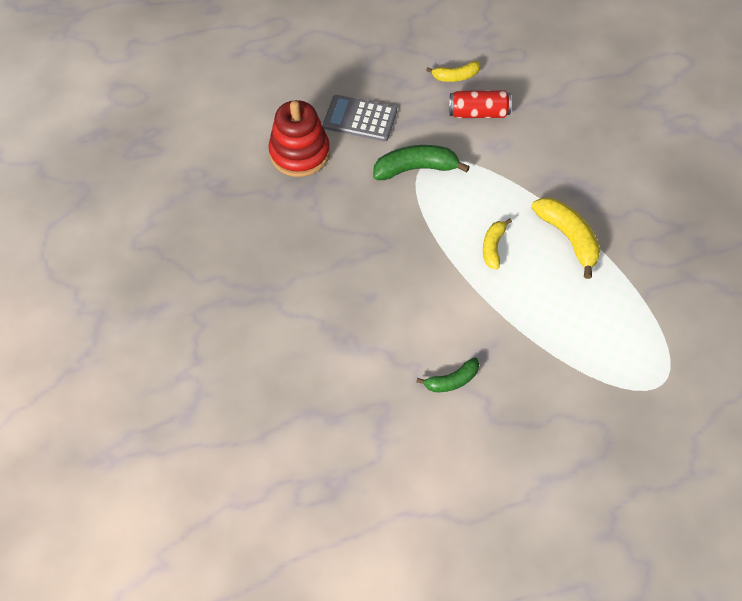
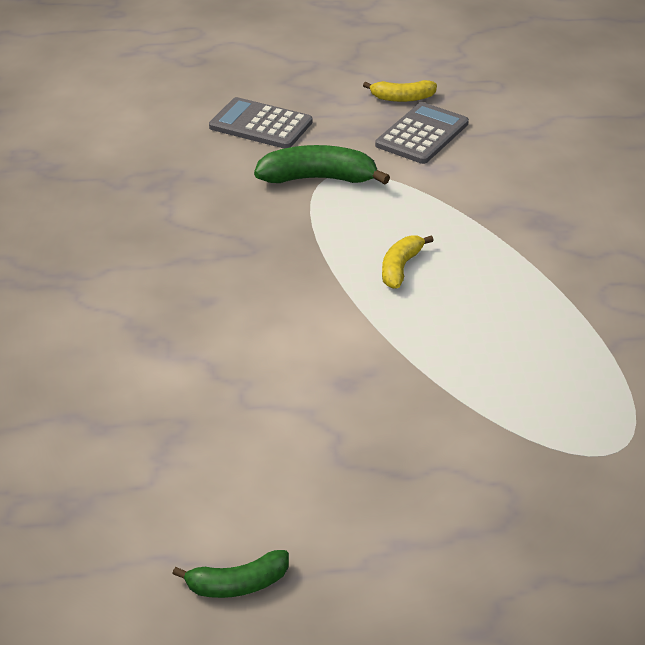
camera: 10 degrees right, 20 degrees down
(299, 153) = (168, 149): red stacking toy -> none
(451, 380) = (292, 406): green banana -> green banana (237, 584)
(478, 113) = (422, 134): red can -> grey calculator
(568, 238) = (512, 270): yellow banana -> none

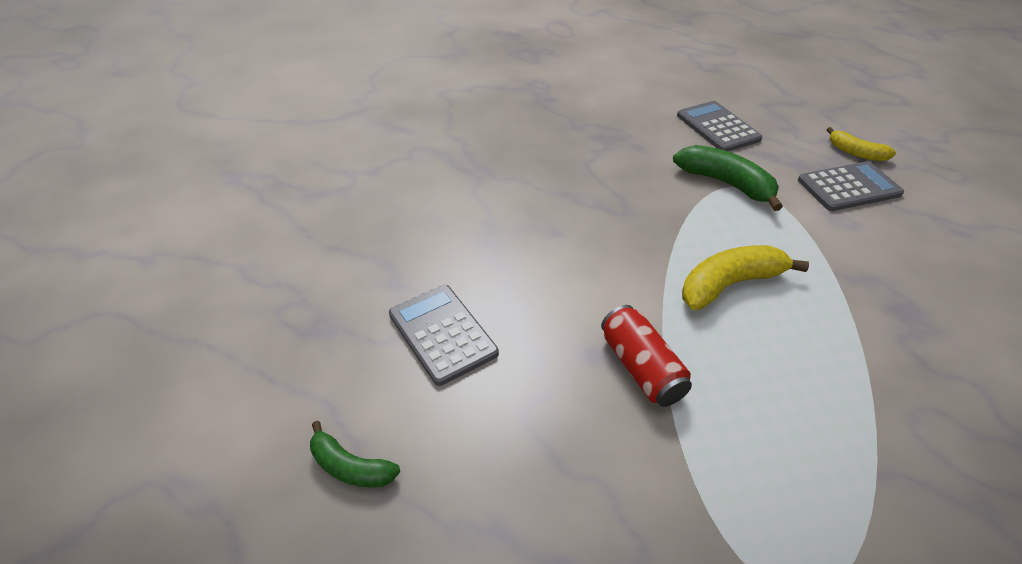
camera: 40 degrees right, 5 degrees up
(199, 443) = (442, 334): none -> grey calculator
(393, 371) = (641, 368): none -> red can
(400, 268) = (730, 284): yellow banana -> yellow banana, size x1.64

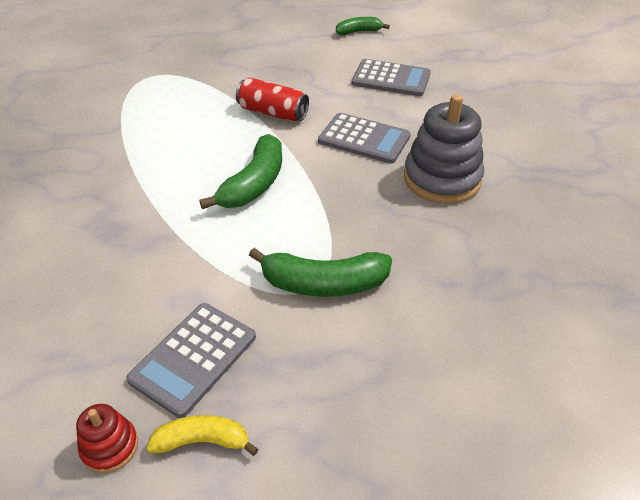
camera: 140 degrees right, 0 degrees up
(552, 202) = (442, 179): none -> grey stacking toy
(717, 127) = (400, 378): grey calculator -> grey calculator (364, 139)
(730, 284) = (254, 184): yellow banana -> green banana
(917, 173) = (110, 446): none -> red stacking toy

